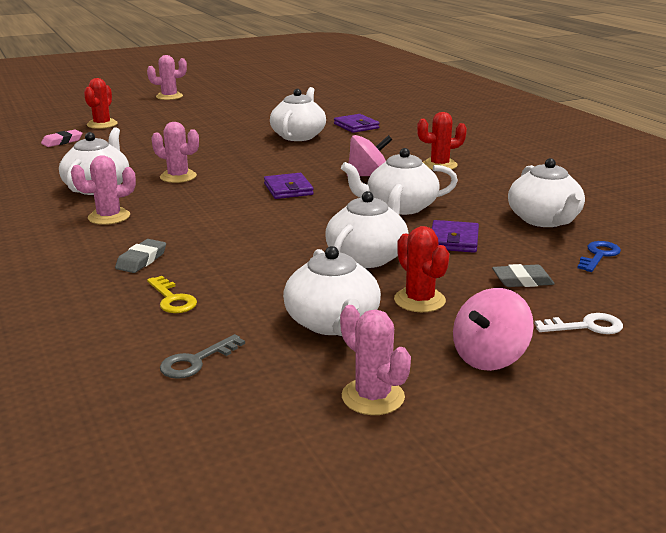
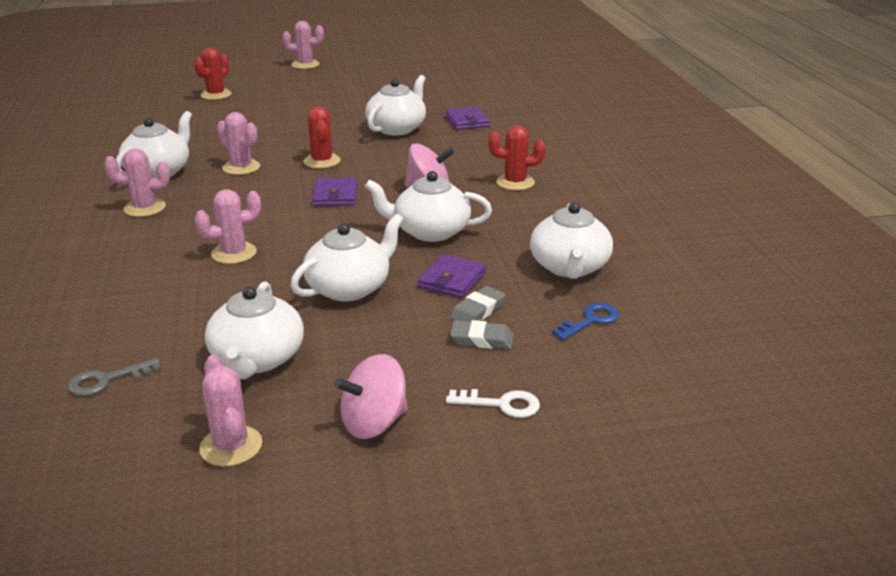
camera: 15 degrees right, 5 degrees up
(62, 141) = (164, 112): pink eraser -> none
(141, 260) = (138, 262): grey eraser -> grey eraser (478, 311)
(172, 299) = (134, 310): yellow key -> none
(232, 243) = (234, 253): none -> pink cactus
(419, 300) = (359, 347): red cactus -> red cactus (322, 161)

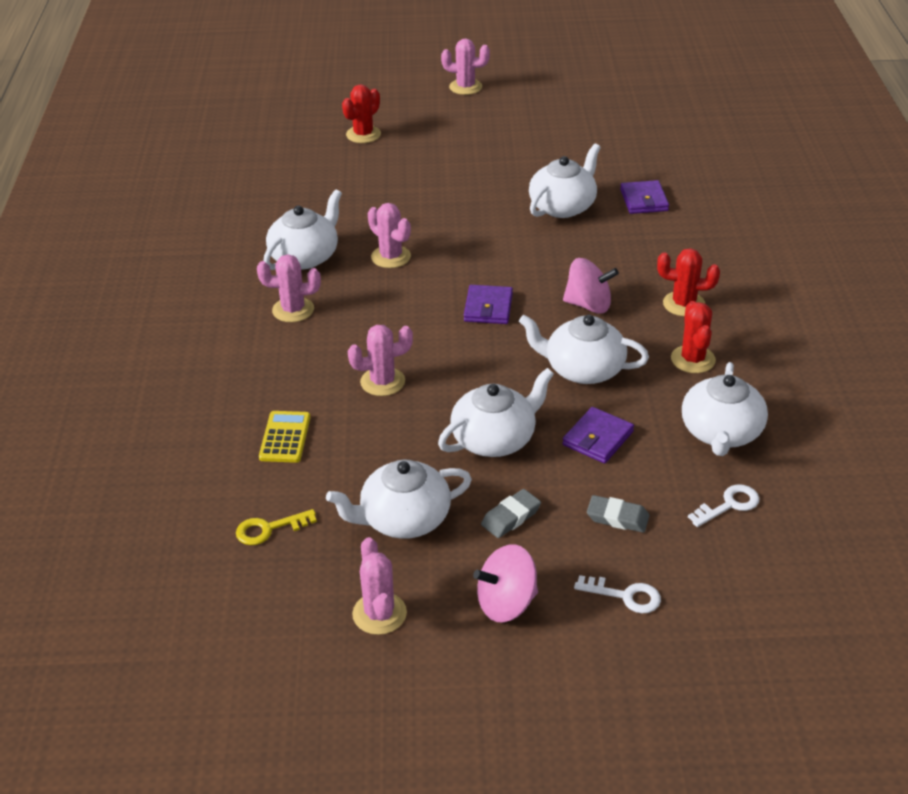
camera: 10 degrees right, 10 degrees up
(106, 380) = (269, 529): grey key -> yellow key
(130, 302) = (285, 437): none -> yellow calculator
(257, 359) = (403, 519): white teapot -> white teapot turned 60 degrees clockwise
(322, 161) = (477, 254): red cactus -> red cactus (693, 359)
(478, 311) = (618, 481): grey eraser -> grey eraser (511, 517)
(590, 320) = (729, 505): blue key -> white key

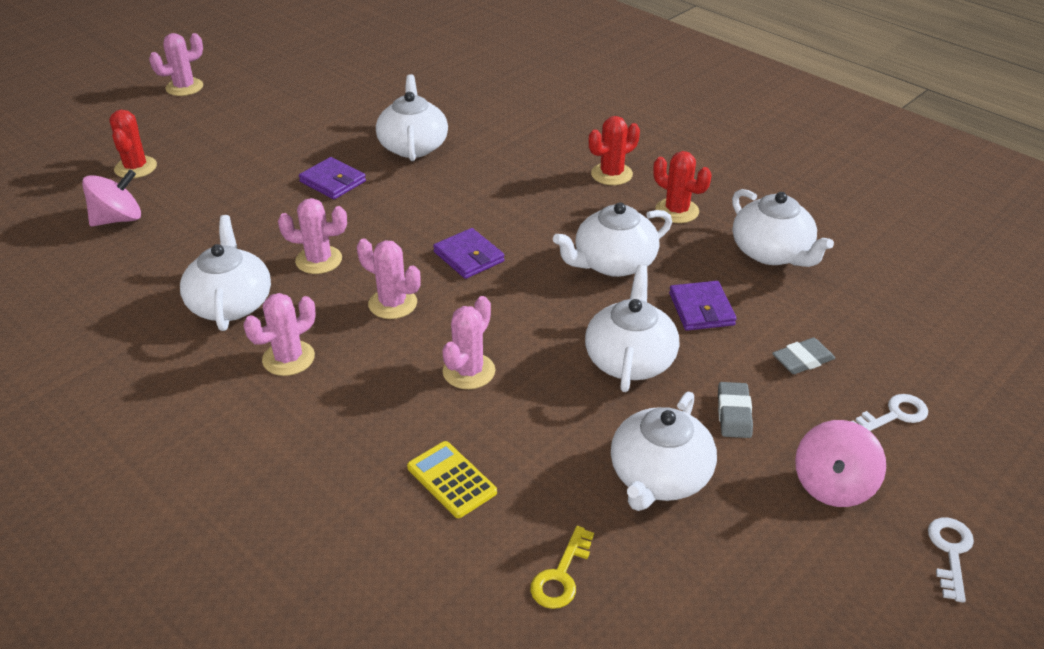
camera: 45 degrees left, 0 degrees up
(379, 614) = (761, 574): pink cactus -> pink cactus (392, 304)
(588, 305) = (545, 211): pink spinning top -> pink spinning top (118, 219)
(644, 200) = (470, 112): purple wallet -> purple wallet (333, 181)
(729, 505) = (852, 300): white key -> white key (950, 552)

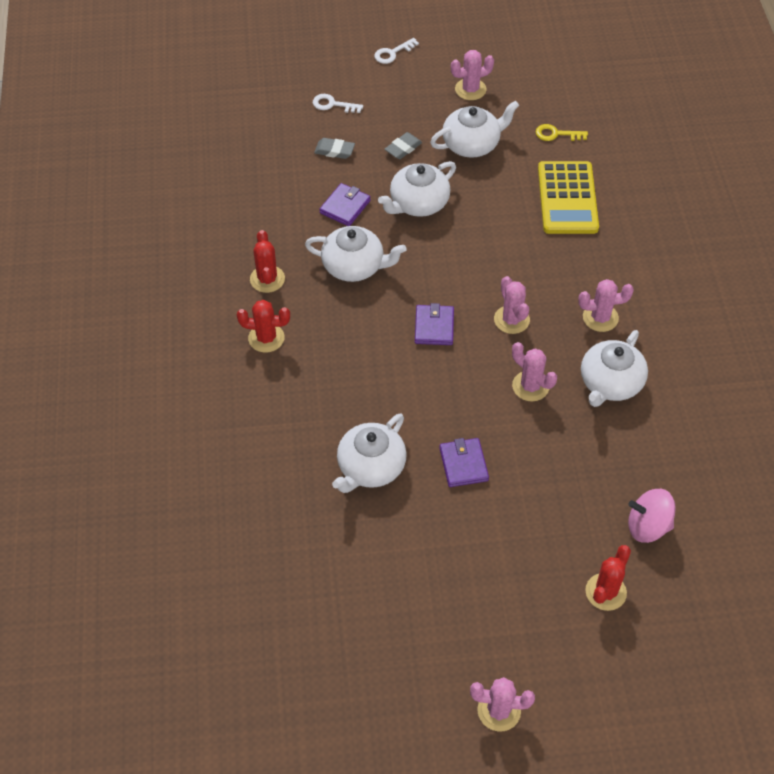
camera: 140 degrees left, 15 degrees up
(451, 480) = (567, 198): yellow calculator -> yellow calculator, size x1.84
(469, 371) = (508, 248): pink cactus -> pink cactus (470, 89)
(561, 575) = (556, 134): yellow key -> yellow key turned 150 degrees counterclockwise
(772, 252) = (257, 215): white teapot -> none
(833, 485) = (402, 97): pink spinning top -> none

